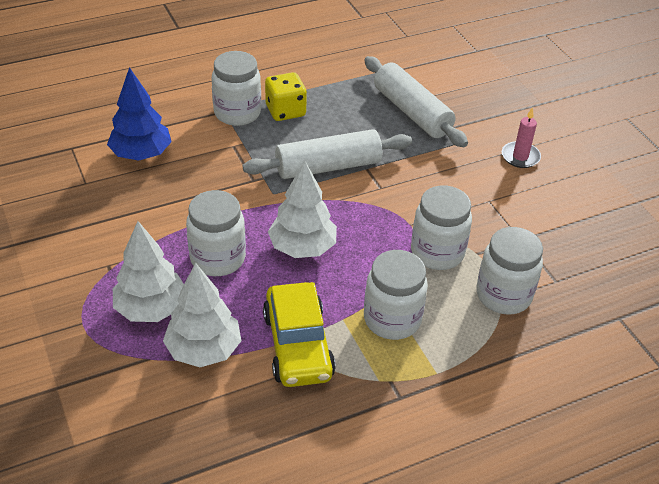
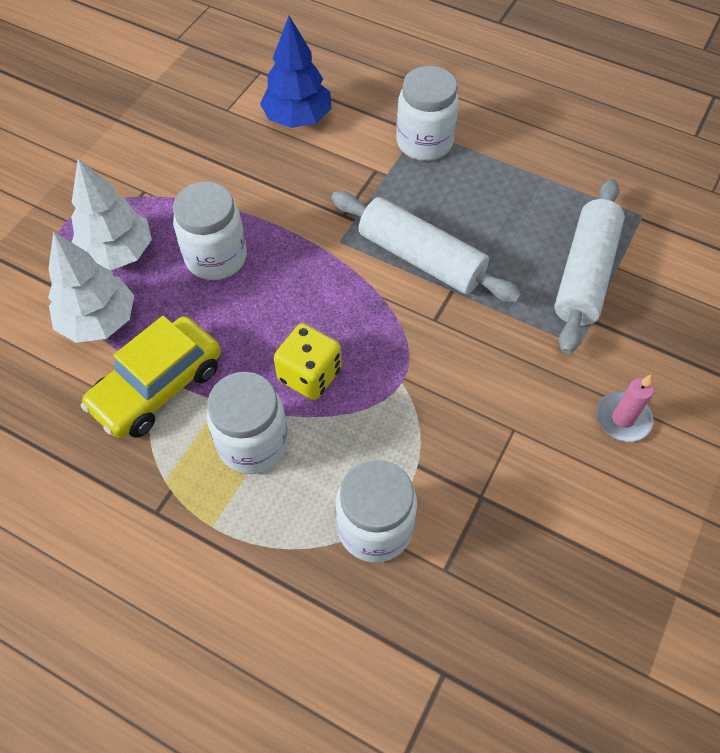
camera: 55 degrees right, 15 degrees up
(285, 111) = (468, 174): yellow dice -> yellow dice (309, 375)
(302, 248) = (287, 310): white tree -> none
(437, 253) = (384, 427): white jar -> none

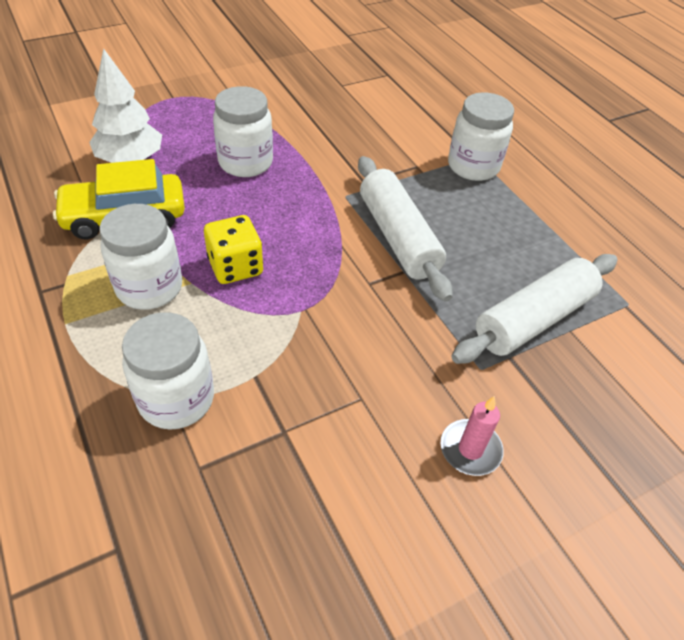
camera: 30 degrees right, 10 degrees down
(117, 253) = (184, 129): white tree -> none
(297, 118) = (388, 111): blue tree -> none

